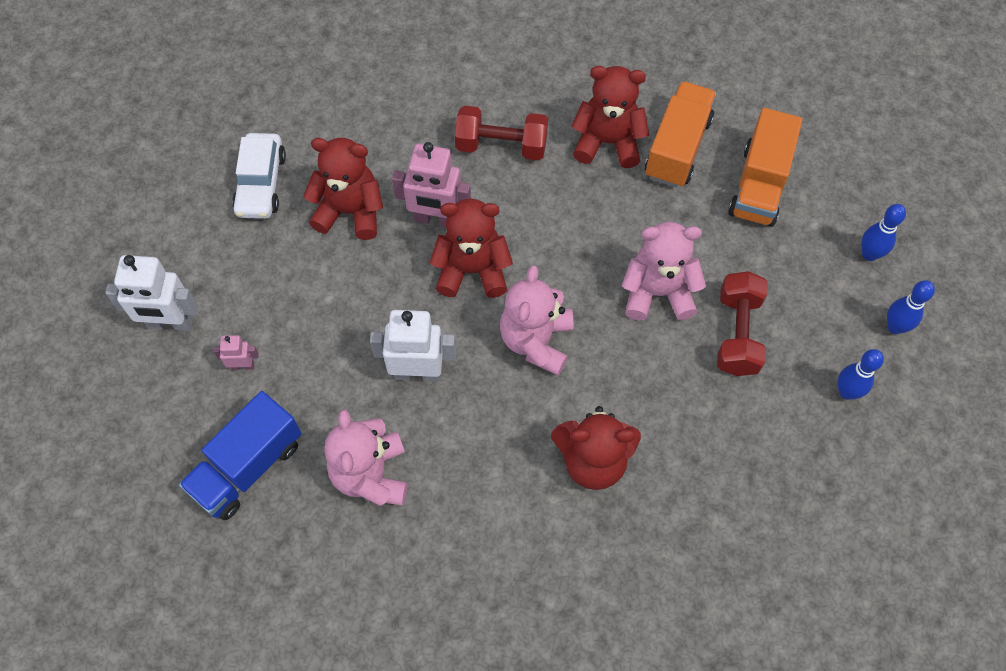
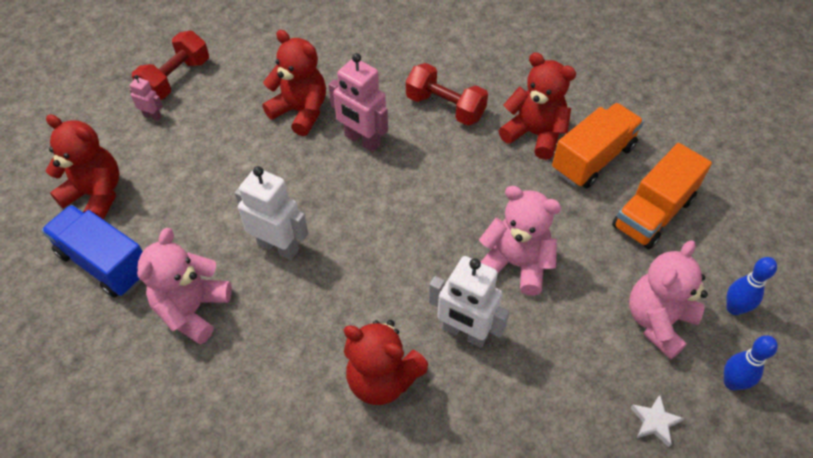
camera: 25 degrees right, 10 degrees down
(170, 323) = (122, 139): white robot -> white robot (464, 333)
(243, 365) = (151, 188): pink robot -> pink robot (152, 116)
(248, 467) = (105, 263): blue truck -> blue truck turned 60 degrees clockwise
(261, 183) = (248, 71): white car -> none
(472, 270) = (368, 187): red teddy bear -> red teddy bear (96, 195)
(536, 341) = (389, 261): pink teddy bear -> pink teddy bear (658, 321)
(737, 333) = (572, 326): red dumbbell -> red dumbbell (176, 79)
(846, 392) = (654, 422): blue bowling pin -> white star

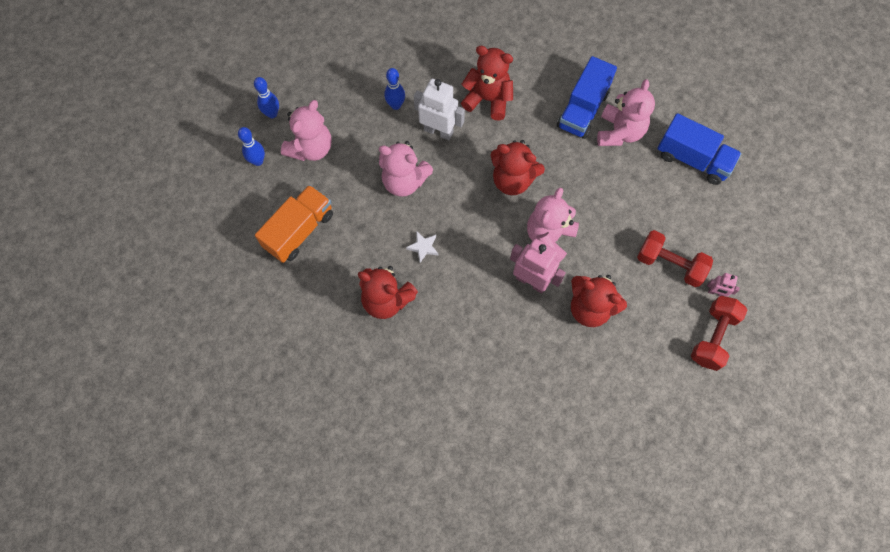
camera: 175 degrees right, 15 degrees up
(96, 195) = (725, 212): red teddy bear -> red teddy bear (512, 180)
(236, 349) = (583, 110): none -> blue truck
(278, 247) = (575, 181): white robot -> none
(330, 183) = (549, 237): none -> pink teddy bear
(445, 107) = (464, 324): red dumbbell -> red dumbbell (669, 264)
(532, 381) = (395, 105): none -> blue bowling pin
(593, 159) = (339, 278): orange truck -> none
(654, 422) = (324, 88): white star -> white star (423, 247)

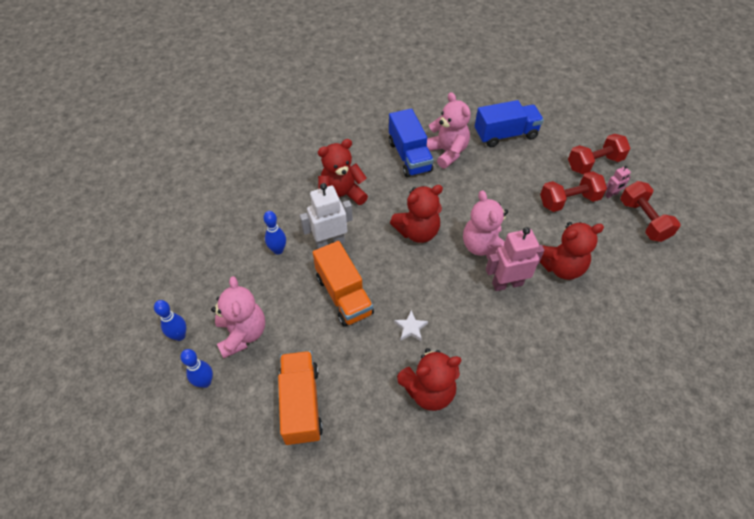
camera: 45 degrees left, 15 degrees down
(404, 181) = (344, 295): pink teddy bear -> orange truck
(739, 253) = (594, 163): none -> red dumbbell

